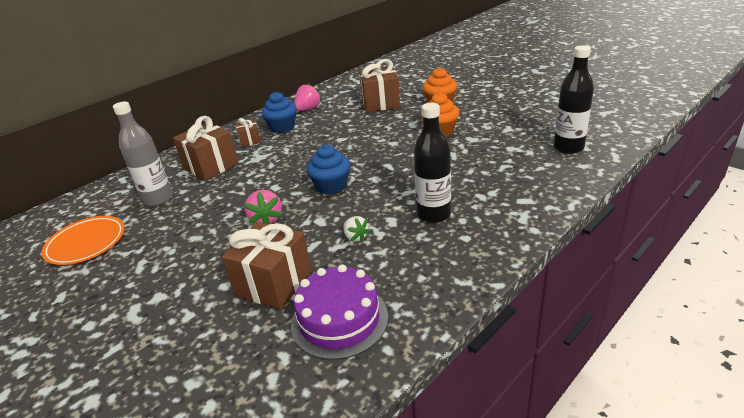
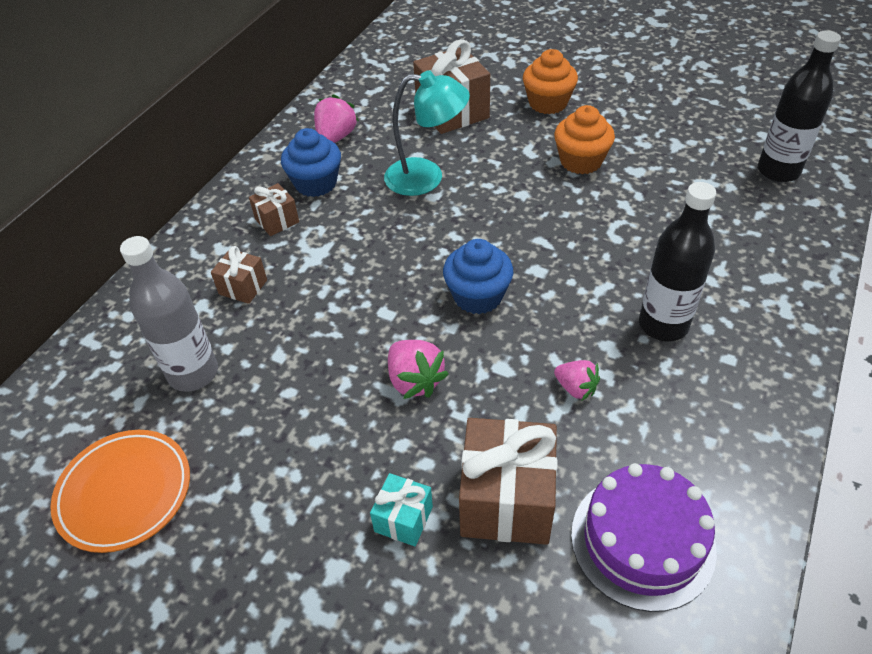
camera: 20 degrees left, 15 degrees up
(211, 166) = (243, 287): brown gift -> brown gift, size x0.52
(211, 281) = (403, 519): none -> turquoise gift
(343, 130) = (426, 178): none -> turquoise lamp
(356, 237) = (576, 388): white strawberry -> pink strawberry

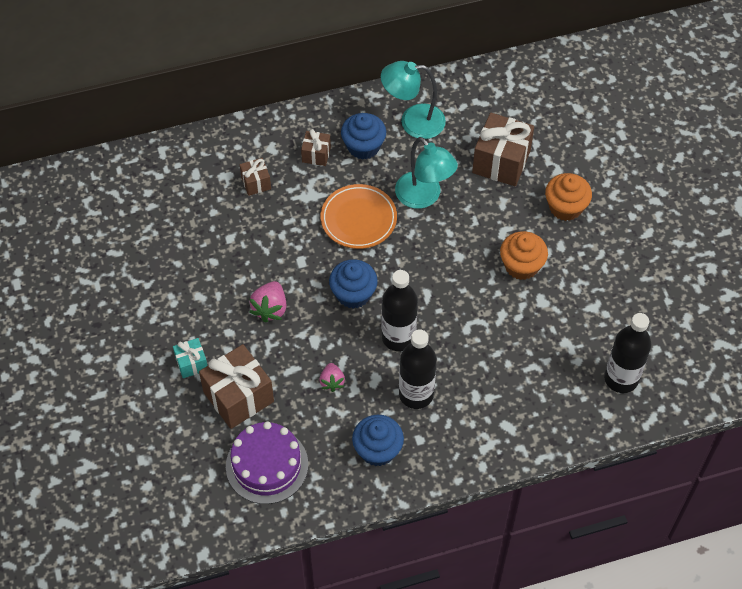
camera: 45 degrees right, 10 degrees up
(125, 493) = (105, 246): orange plate -> orange plate (358, 219)
(193, 373) = (186, 212): grey bottle -> none
(336, 137) = (413, 121): pink strawberry -> turquoise lamp
(573, 294) = (398, 337): none -> black bottle
(713, 406) = (377, 450): none -> blue cupcake

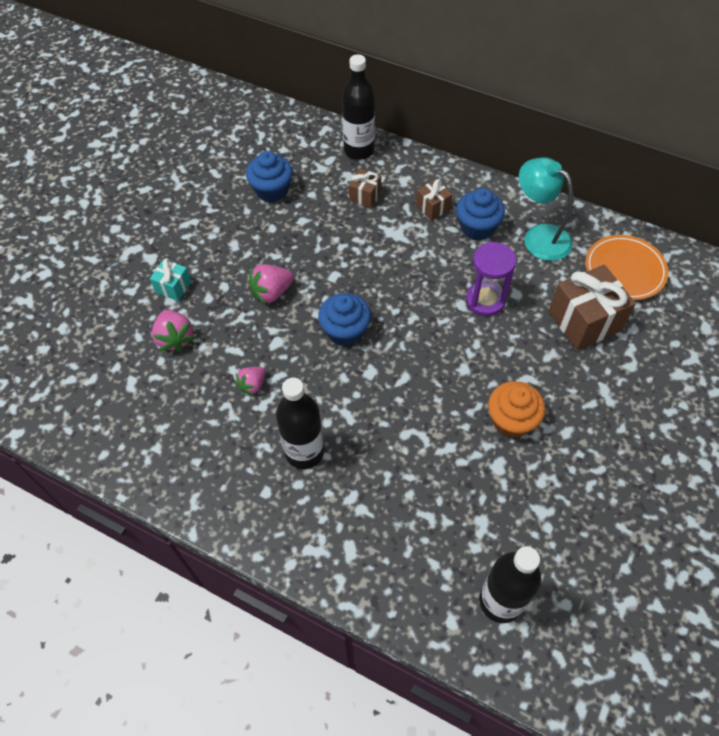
camera: 45 degrees right, 0 degrees up
(238, 397) = (175, 338): brown gift -> pink strawberry
(267, 465) = (134, 407): purple cake -> none
(358, 219) = (413, 278): orange plate -> orange plate (624, 270)
(377, 450) = (224, 470): blue cupcake -> blue cupcake (272, 190)
(398, 337) = (342, 394): black bottle -> black bottle (359, 150)
(424, 197) = (485, 300): turquoise lamp -> purple hourglass
(565, 207) = (606, 402): orange cupcake -> none

